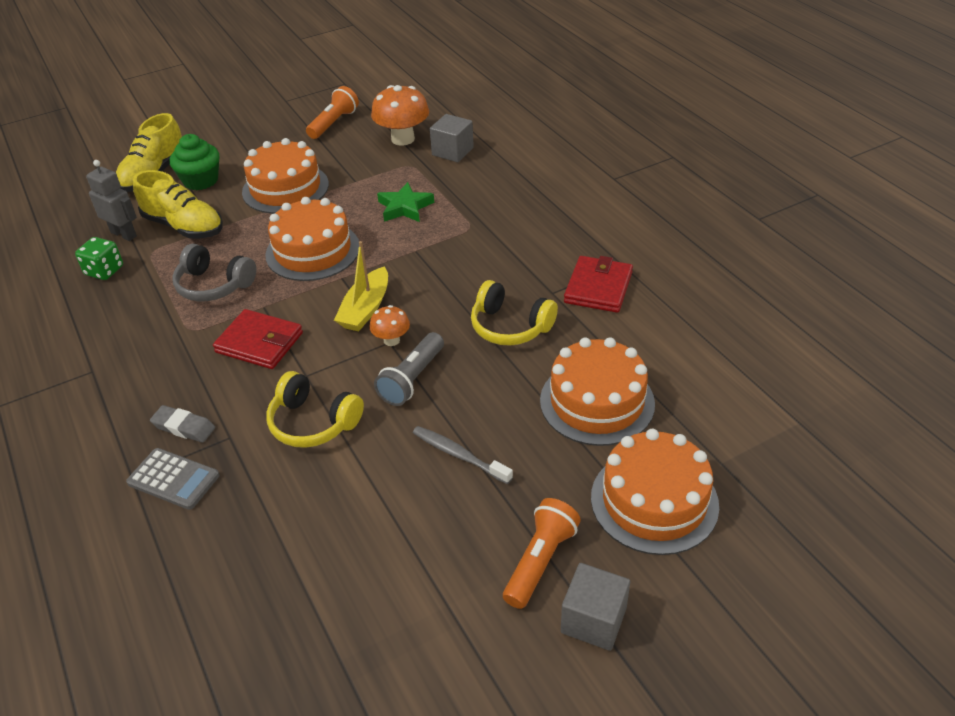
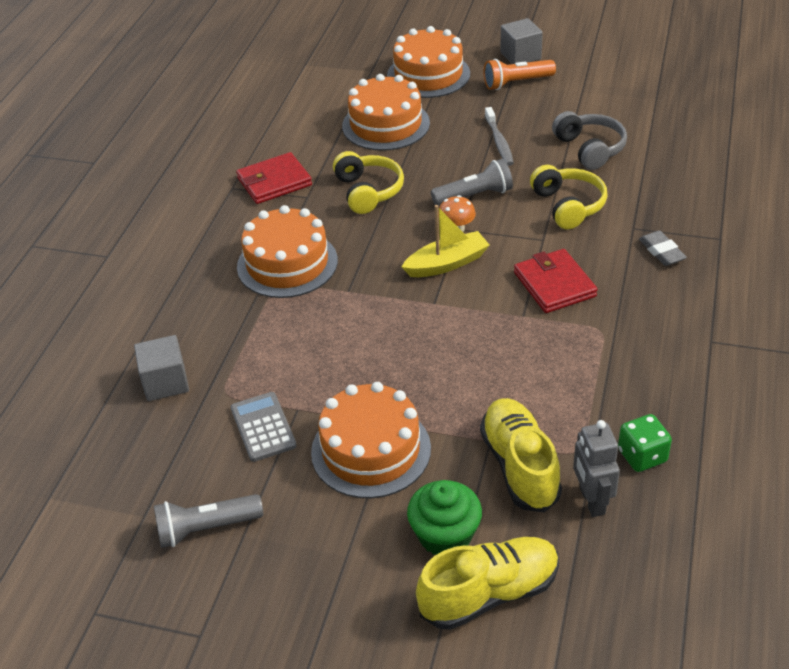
camera: 135 degrees left, 0 degrees up
(173, 479) = (691, 222): grey calculator -> grey calculator (263, 427)
(214, 285) = (547, 365): grey headphones -> grey headphones (590, 149)
(313, 251) = (428, 347): orange cake -> orange cake (287, 263)
(334, 123) = (206, 529): orange flashlight -> grey flashlight
(403, 139) = (179, 439): orange mushroom -> none
(405, 207) = (298, 342): green star -> none

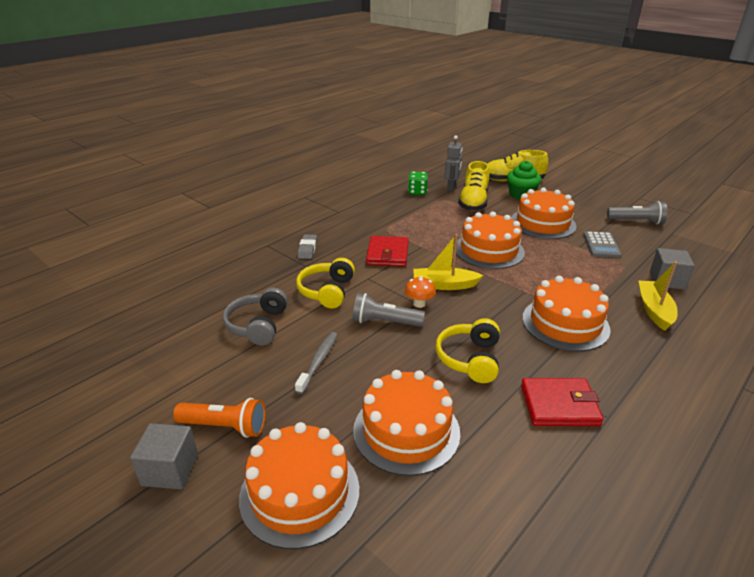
camera: 155 degrees left, 10 degrees down
(186, 321) = (654, 310): none -> yellow boat
(425, 346) = (489, 250): none -> orange cake

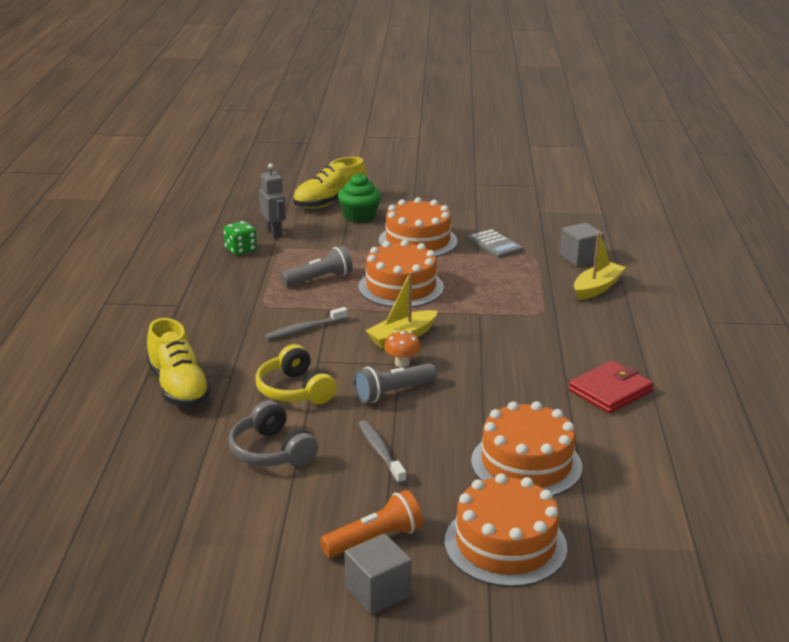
camera: 40 degrees left, 5 degrees down
(307, 249) = (206, 359): grey eraser -> none
(387, 254) = (304, 329): red wallet -> grey toothbrush
(470, 359) = (505, 389): yellow headphones -> none
(473, 202) = (320, 241): yellow shoe -> yellow shoe (179, 388)
(565, 323) = (544, 327): orange cake -> none
(636, 221) = (499, 210): grey flashlight -> grey flashlight (319, 279)
(654, 310) = (597, 288): yellow boat -> yellow boat turned 75 degrees clockwise

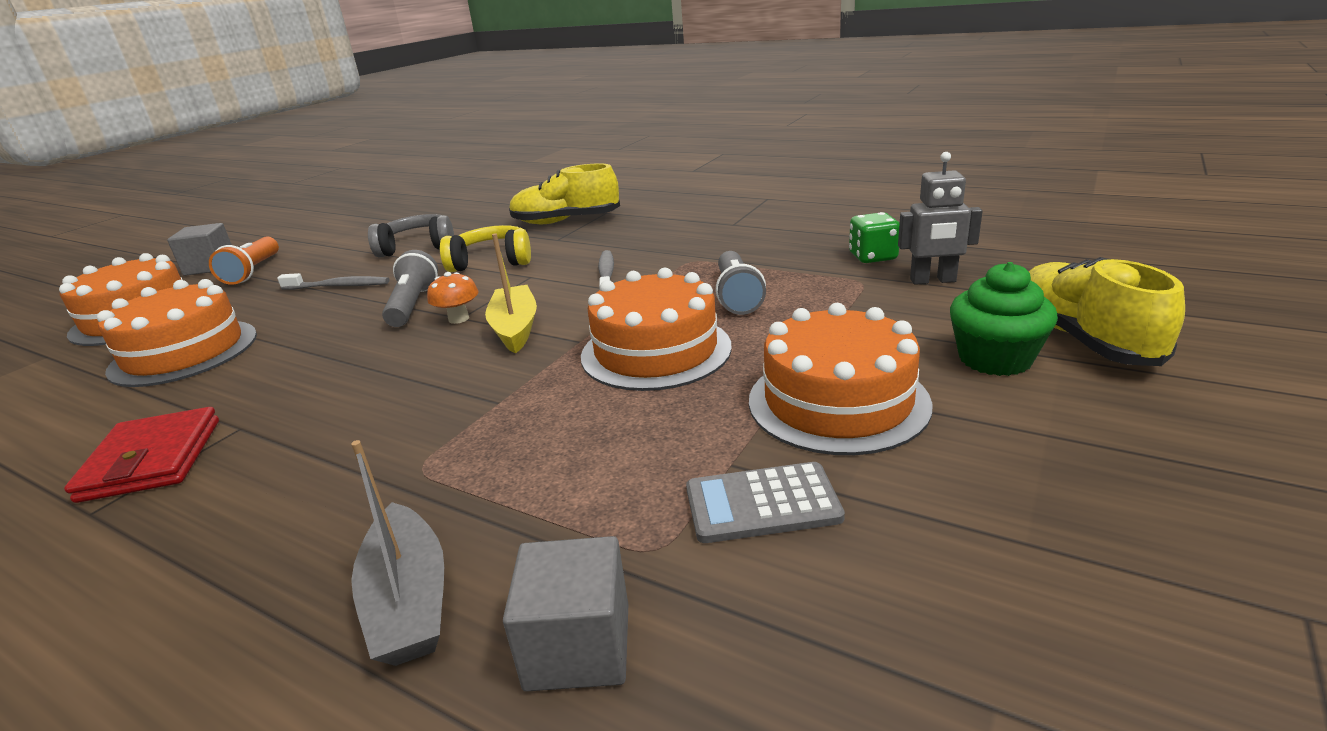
camera: 120 degrees right, 0 degrees up
(597, 288) = (409, 601): yellow boat -> grey boat

